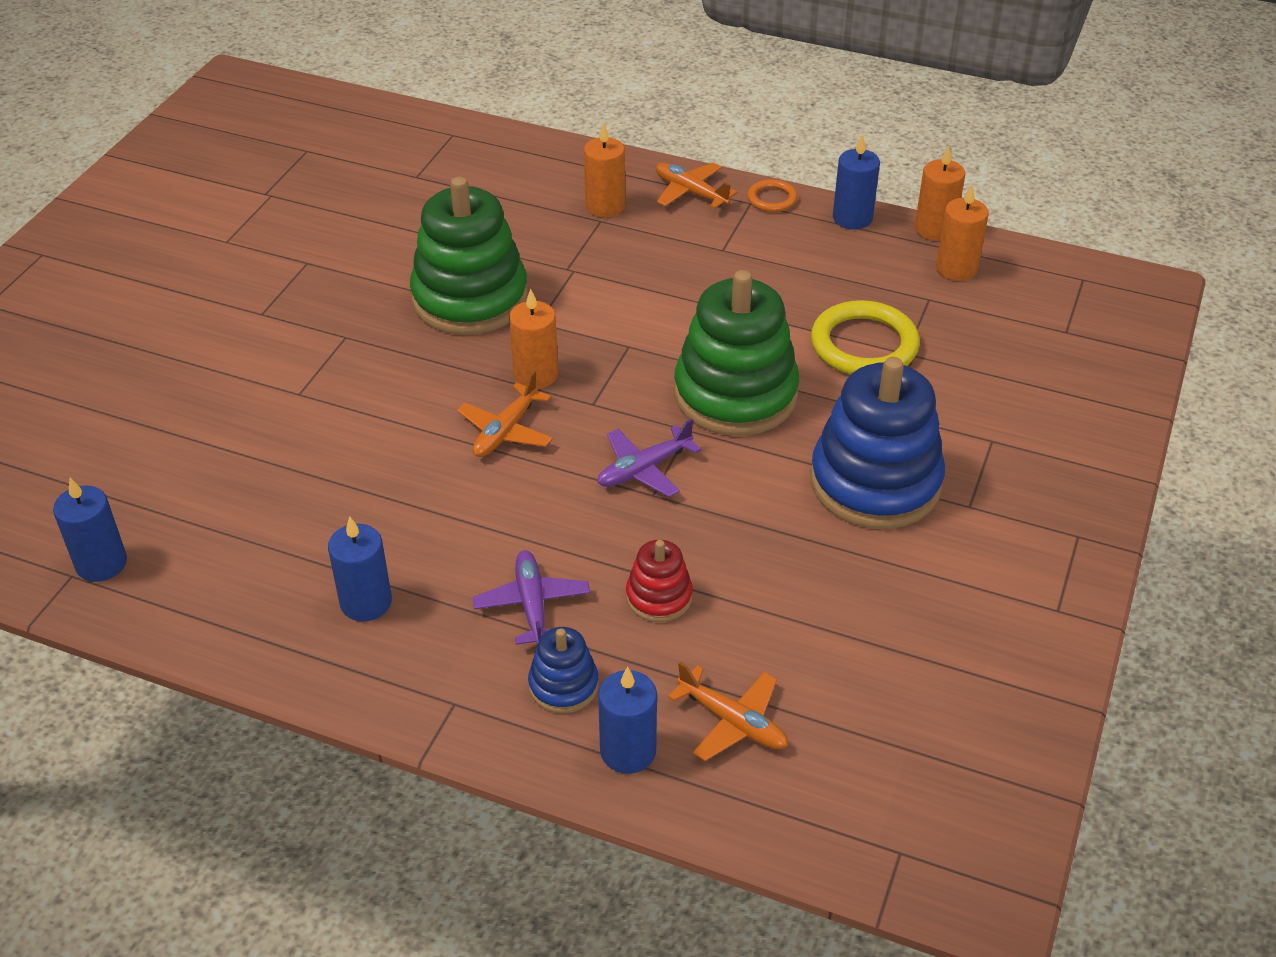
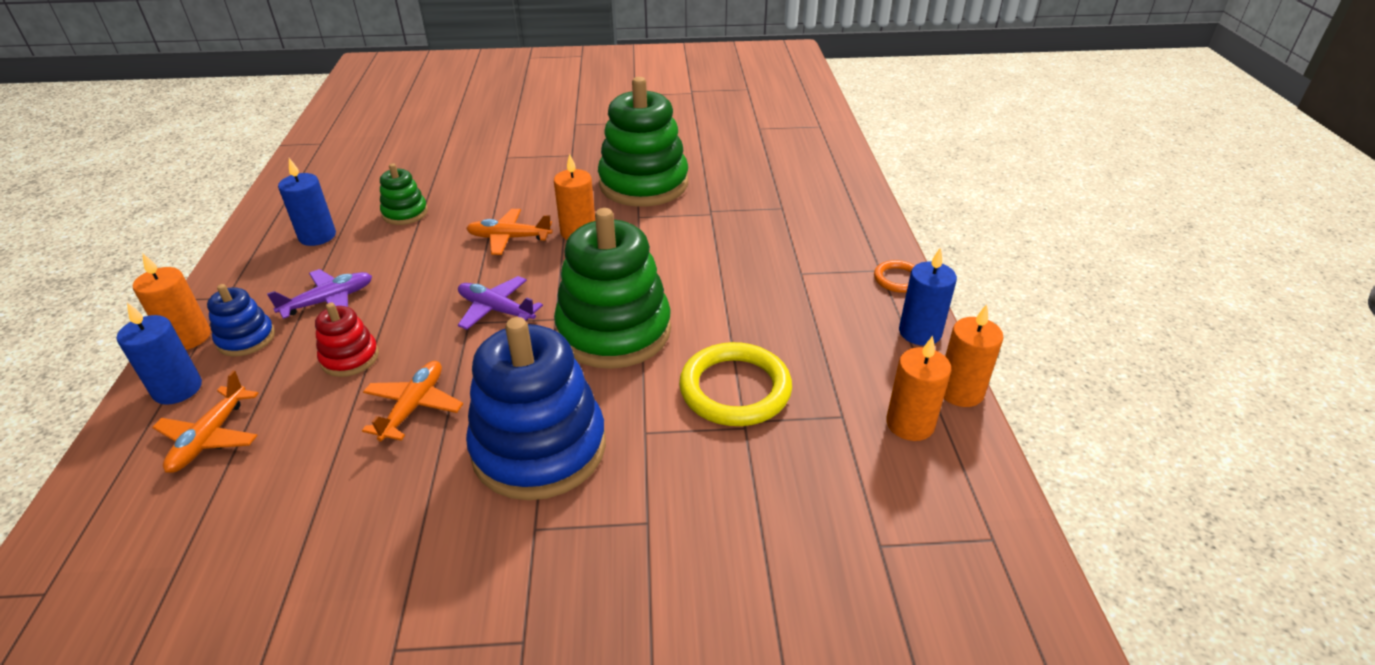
camera: 65 degrees right, 5 degrees down
(101, 563) = (332, 147): blue candle -> none
(372, 511) = (405, 213): none -> green stacking toy
(605, 206) = (801, 204): orange candle -> orange candle (188, 337)
(690, 192) = (861, 236): orange plane -> orange plane (414, 406)

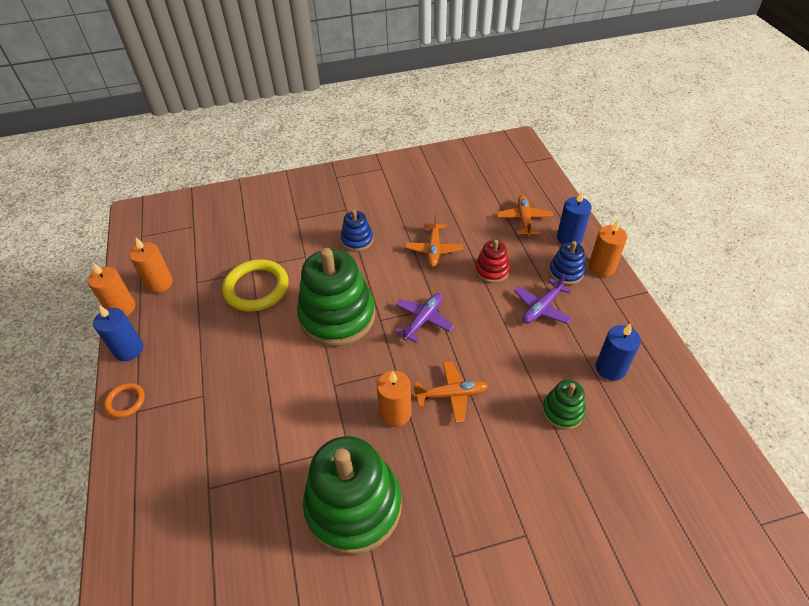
camera: 170 degrees right, 10 degrees up
(496, 310) = (423, 320): purple plane -> purple plane turned 75 degrees counterclockwise
(539, 448) = (357, 240): blue stacking toy -> blue stacking toy, size x0.47

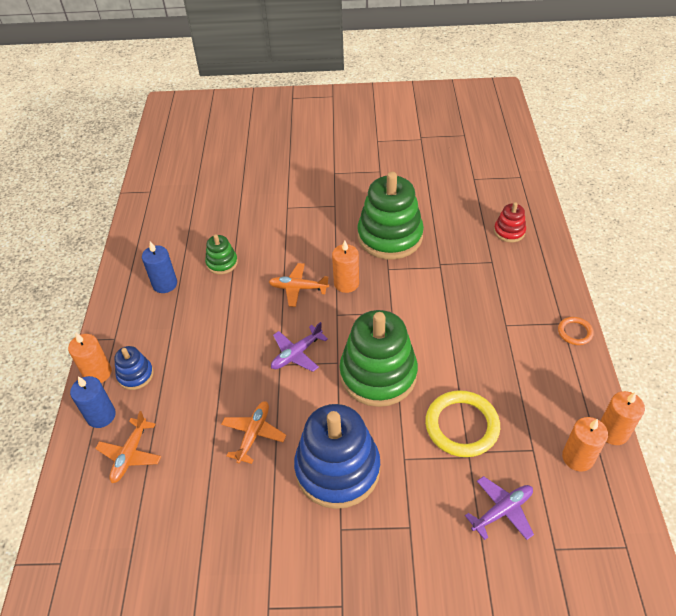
camera: 165 degrees left, 0 degrees up
(129, 349) = (588, 381): blue candle -> none
(357, 240) = (337, 469): blue stacking toy -> blue stacking toy, size x2.11
(491, 270) = (206, 393): red stacking toy -> red stacking toy (509, 231)
(542, 308) = (183, 343): purple plane -> purple plane (502, 510)

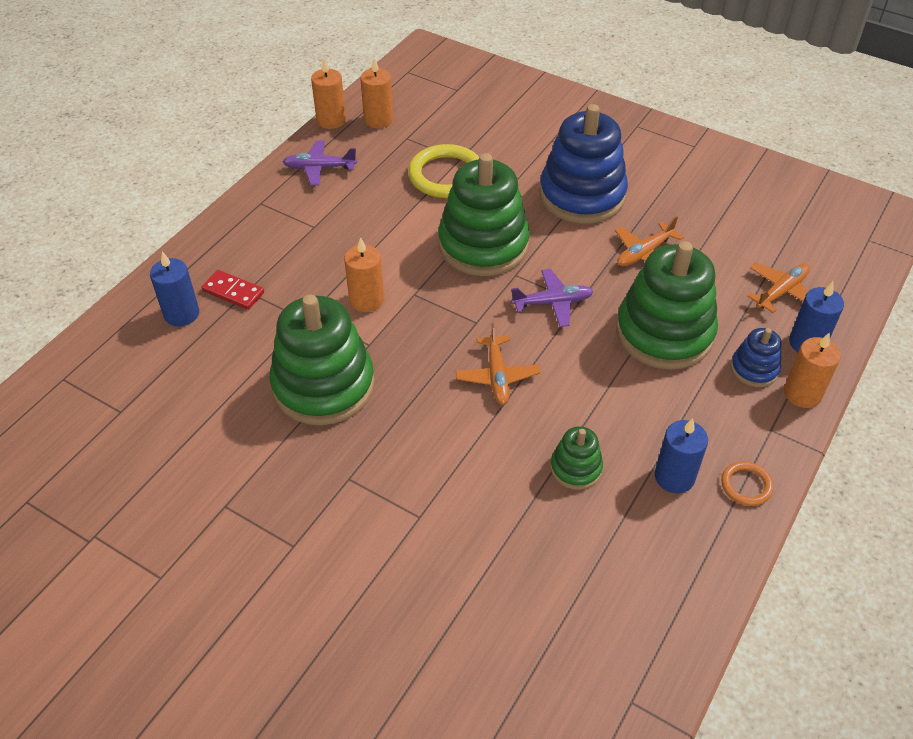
camera: 150 degrees left, 0 degrees up
(208, 371) = (664, 333): none -> green stacking toy
(298, 288) = (497, 376): orange plane -> orange plane turned 45 degrees clockwise
(346, 283) = (434, 352): orange candle -> orange candle (366, 300)
(498, 257) = (233, 292): none -> red domino
(502, 510) = (472, 119): purple plane -> purple plane (319, 168)
(509, 231) = (181, 314): red stacking toy -> blue candle
(575, 332) = (261, 191): orange ring -> orange ring (746, 485)

